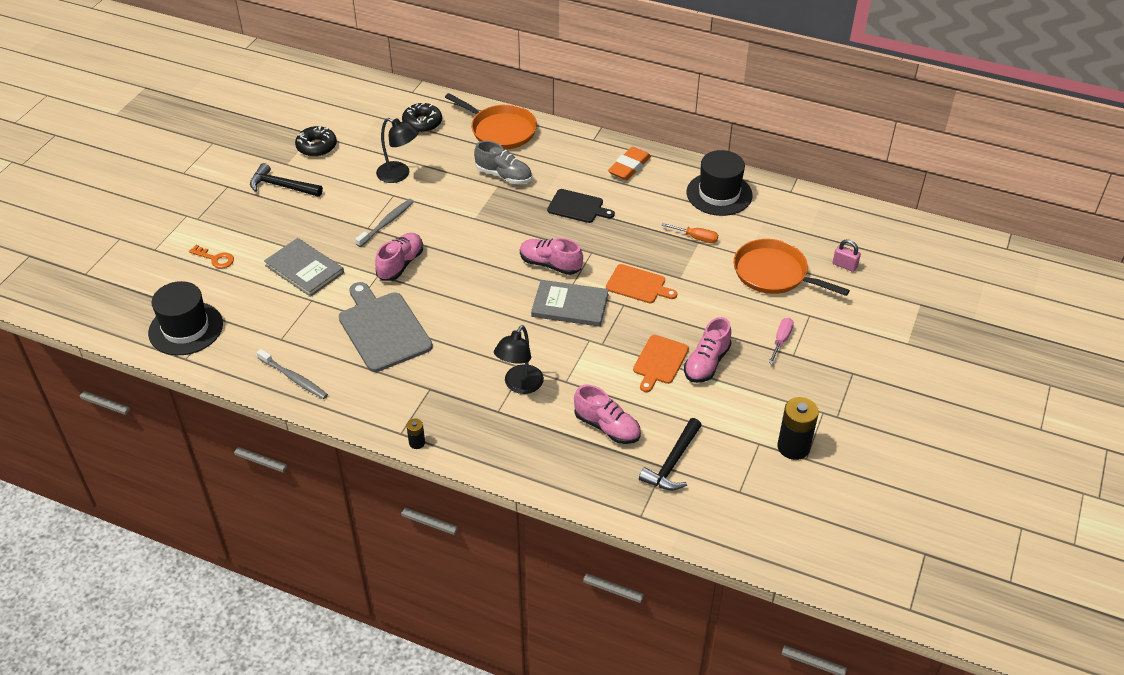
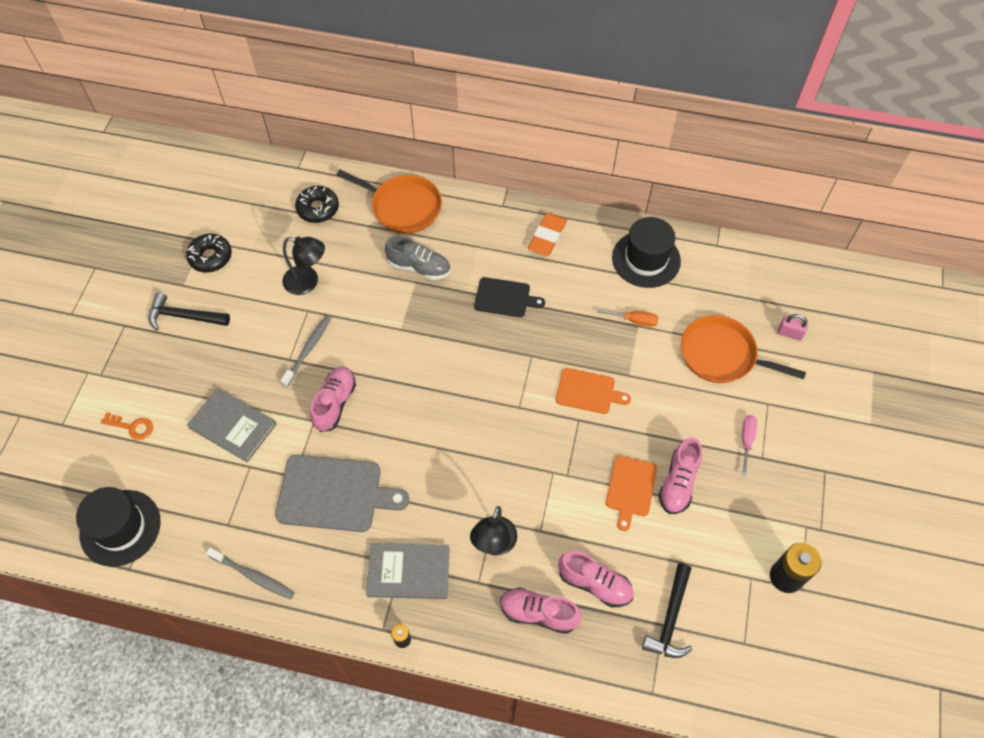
camera: 10 degrees left, 15 degrees up
(383, 329) = (334, 493): grey cutting board -> grey cutting board turned 135 degrees clockwise
(550, 264) = (492, 379): pink shoe -> pink shoe (538, 613)
(570, 305) = (524, 430): grey book -> grey book (408, 572)

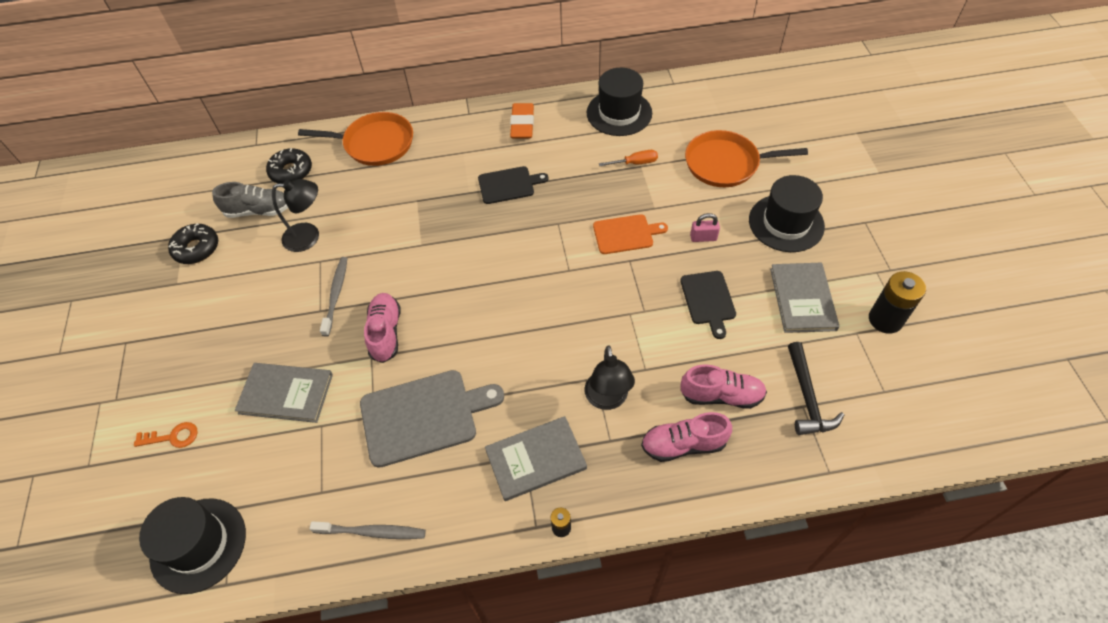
camera: 20 degrees left, 5 degrees down
(184, 316) = (190, 311): black hammer -> none
(419, 267) = (414, 187): grey shoe -> grey shoe (258, 211)
(630, 489) = (708, 300): orange cutting board -> black cutting board
(678, 483) = (747, 279): pink shoe -> none
(719, 524) = (802, 299): none -> grey book
(746, 441) = (786, 223): pink screwdriver -> black hat
(789, 333) = (772, 128): pink padlock -> pink padlock (703, 237)

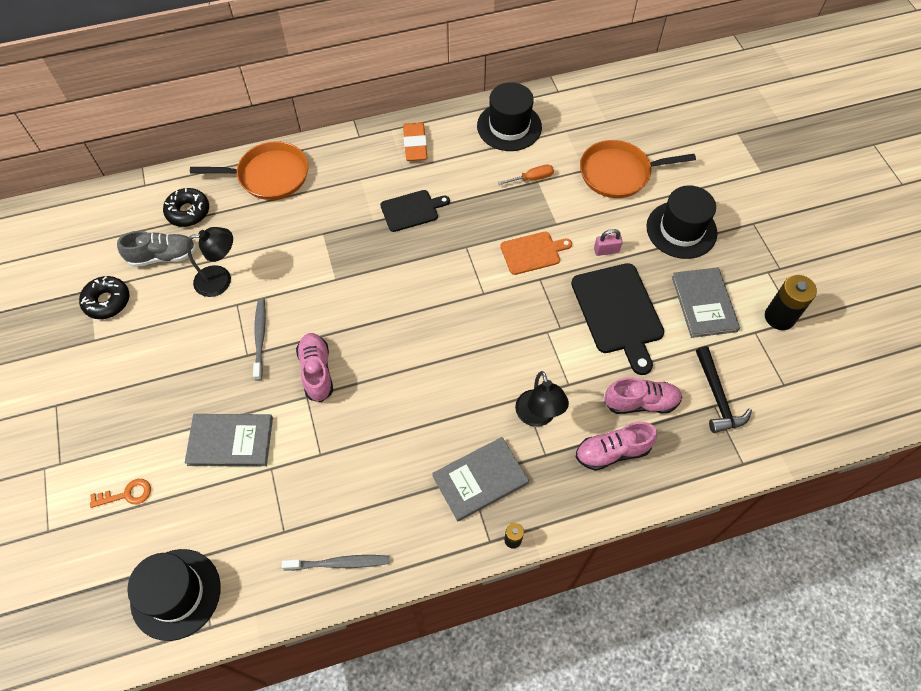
camera: 10 degrees left, 5 degrees up
(423, 416) = (368, 449): grey cutting board -> none
(708, 300) = (618, 312): black cutting board -> black cutting board, size x1.67

